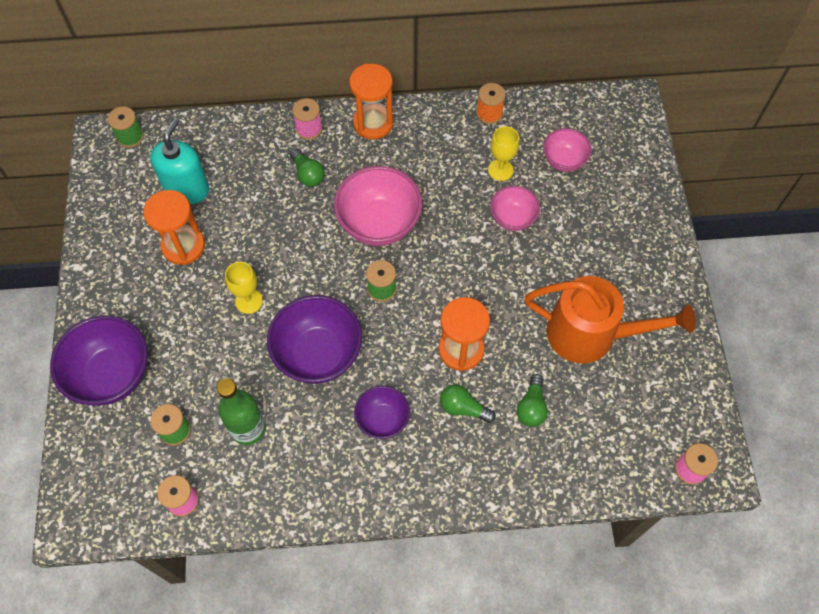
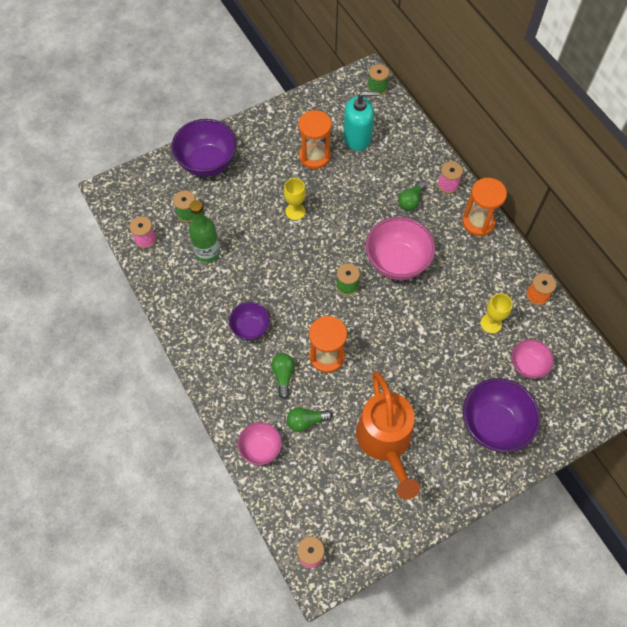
camera: 65 degrees right, 0 degrees up
(318, 354) = (278, 269): purple bowl -> purple bowl (493, 425)
(512, 219) = (453, 348): pink bowl -> pink bowl (260, 448)

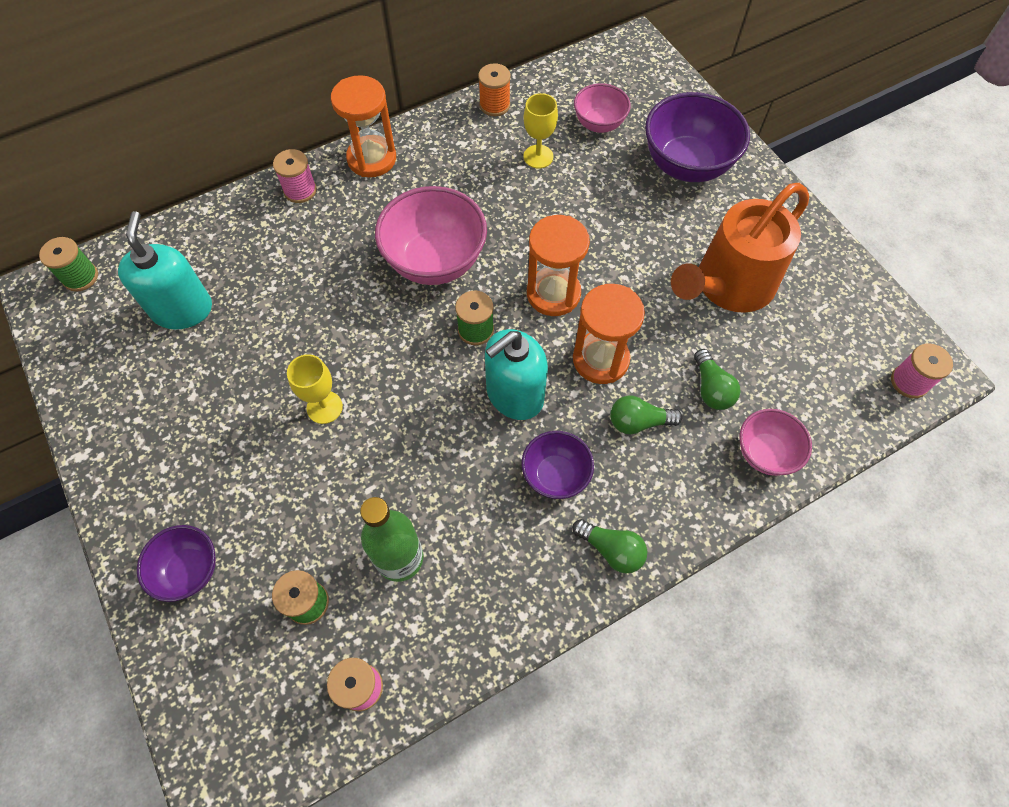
camera: 90 degrees left, 0 degrees up
(207, 163) = (189, 570): purple bowl -> purple bowl, size x0.58
(302, 307) = (514, 394): none -> turquoise soap dispenser
(314, 156) = (210, 376): orange hourglass -> orange hourglass (553, 294)
(386, 442) = (728, 286): orange watering can -> orange watering can turned 150 degrees clockwise
(410, 201) = (324, 239): green light bulb -> green light bulb (611, 549)

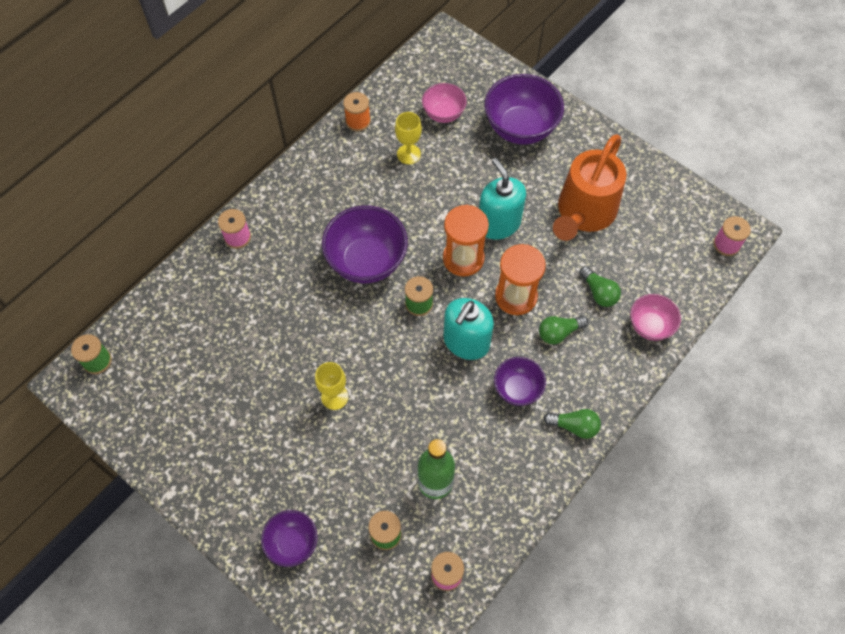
camera: 20 degrees left, 0 degrees up
(182, 309) = (192, 360): turquoise soap dispenser -> turquoise soap dispenser (498, 223)
(372, 159) = (282, 194): orange hourglass -> none
(435, 261) = (367, 261): pink bowl -> purple bowl

